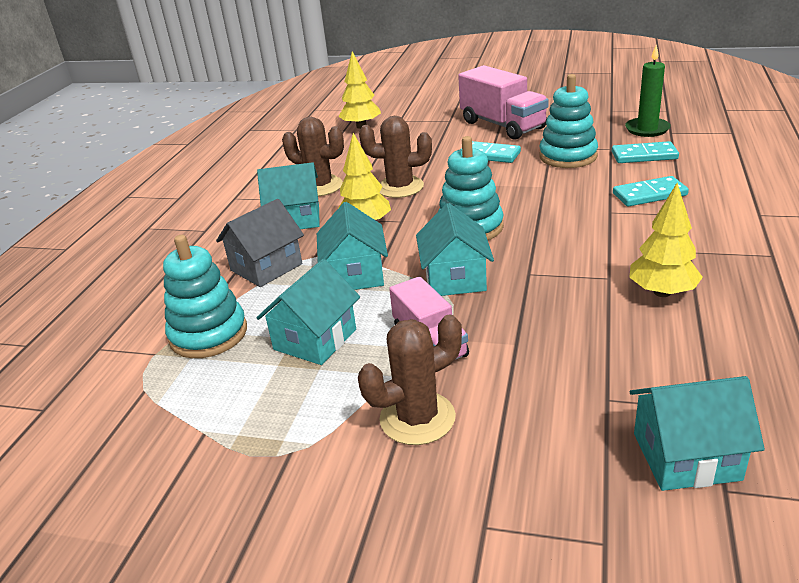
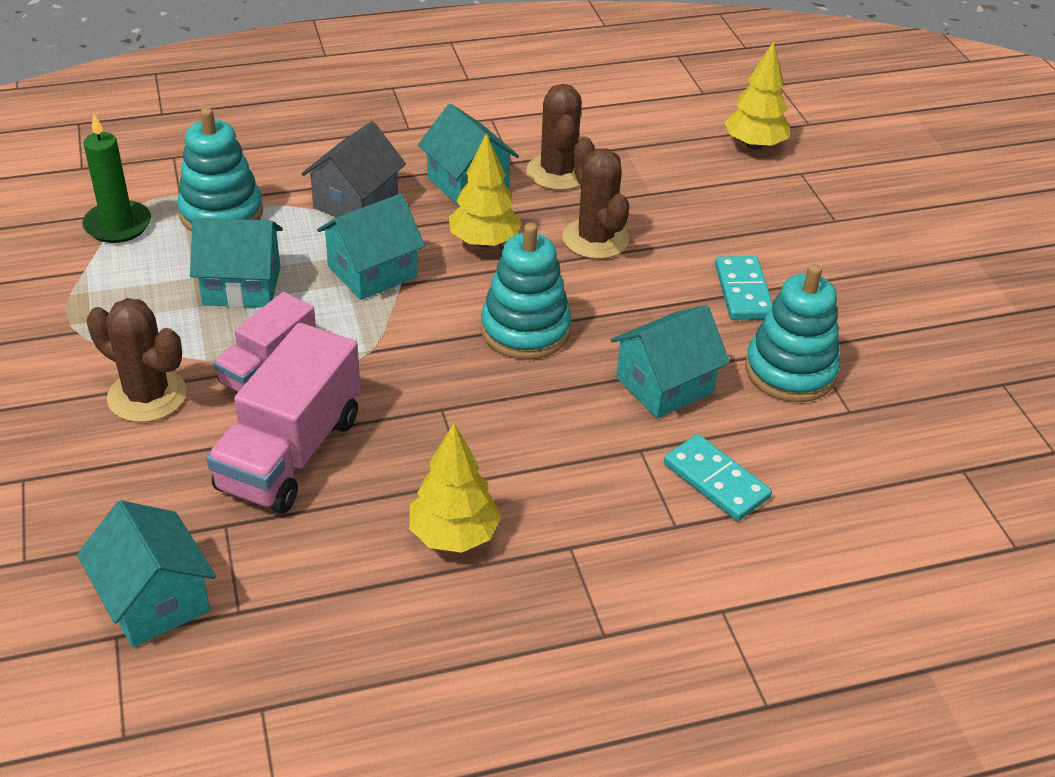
camera: 55 degrees right, 10 degrees up
(266, 267) = (356, 202): grey house -> grey house turned 75 degrees counterclockwise
(455, 278) = (401, 351): turquoise house -> turquoise house (664, 385)
(502, 125) = (855, 277): pink truck -> pink truck (290, 453)
(644, 156) = (847, 453): turquoise domino -> none
(647, 129) = (954, 439): green candle -> green candle (118, 225)

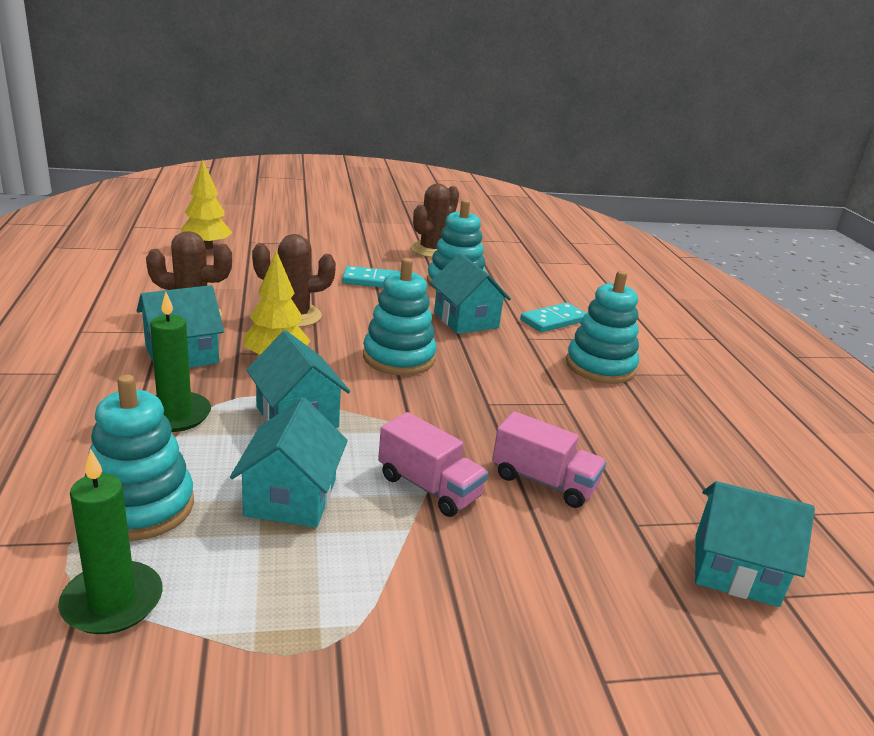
camera: 85 degrees left, 15 degrees down
(147, 396) = (464, 573): brown cactus -> brown cactus (432, 250)
(155, 600) = (735, 570): turquoise house -> turquoise house turned 45 degrees clockwise
(290, 453) = (543, 482): pink truck -> pink truck, size x0.64
(356, 202) = (175, 415): grey house -> green candle
(454, 535) = (620, 414): yellow tree -> none
(583, 525) = (600, 366): none -> turquoise stacking toy

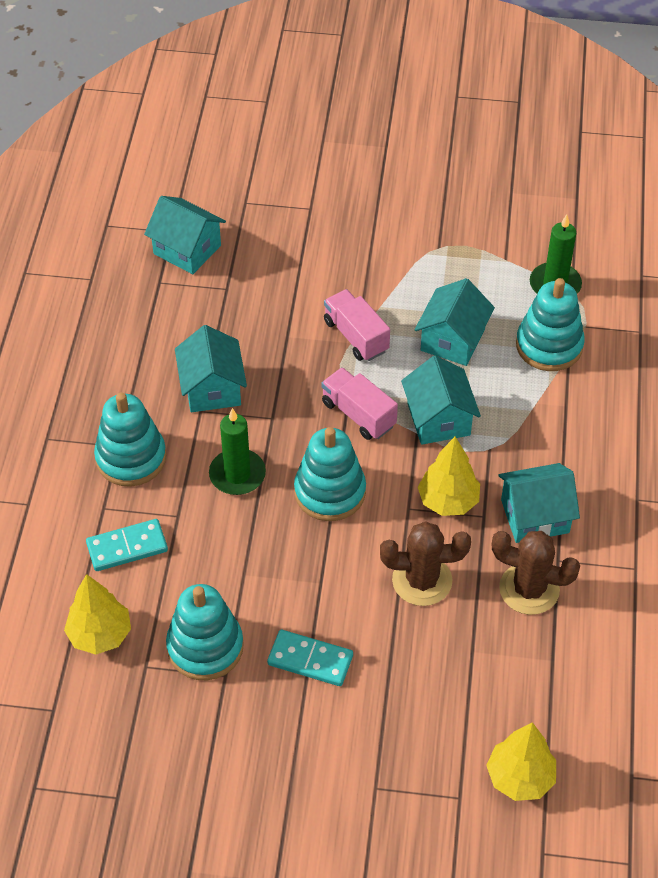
camera: 160 degrees left, 25 degrees up
(175, 415) = (534, 432): green candle -> green candle (237, 474)
(432, 250) = (197, 756): brown cactus -> none
(466, 320) = (231, 556): turquoise house -> turquoise house (212, 388)
(534, 285) = (100, 635): none -> yellow tree
(543, 482) = (270, 330): pink truck -> pink truck (358, 414)

